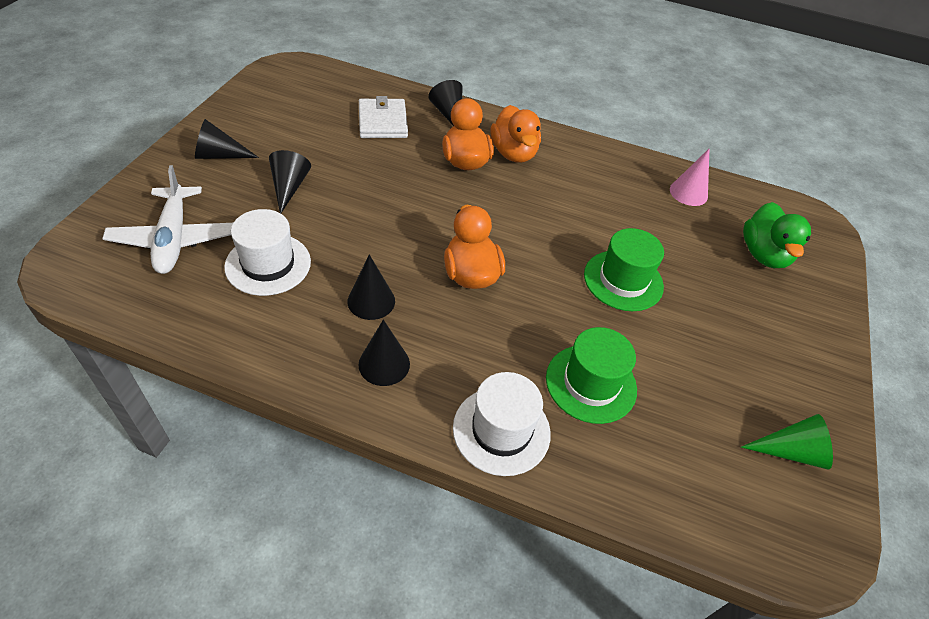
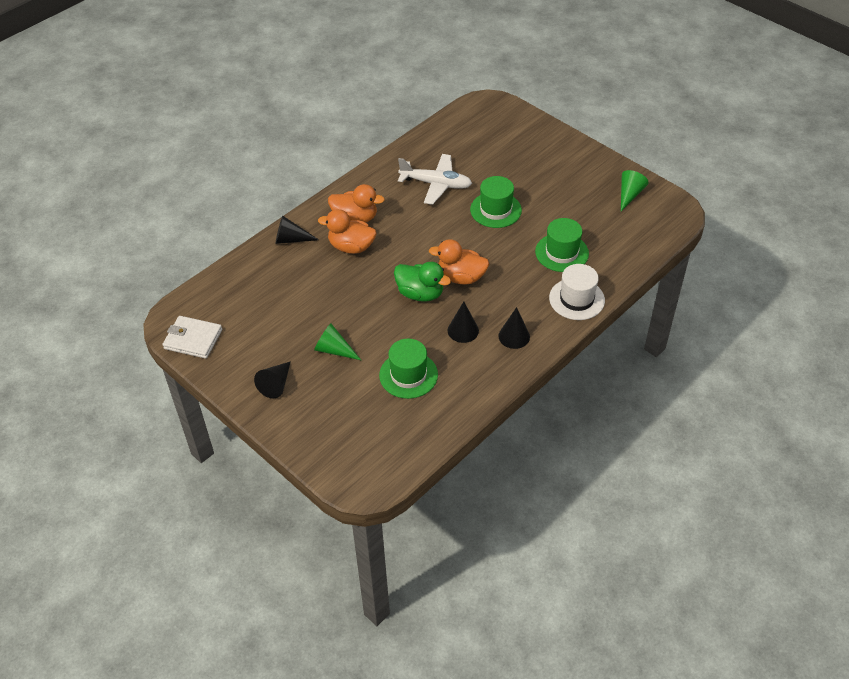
camera: 60 degrees left, 0 degrees up
(174, 238) = (360, 422): white plane -> white plane (436, 184)
(268, 264) = (408, 375): white hat -> green hat
(289, 187) = (334, 350): black cone -> green cone
(383, 122) = (282, 279): white wallet -> white wallet (193, 339)
(688, 193) = (436, 148): pink cone -> none
(764, 254) = (502, 140): green duck -> green duck (420, 293)

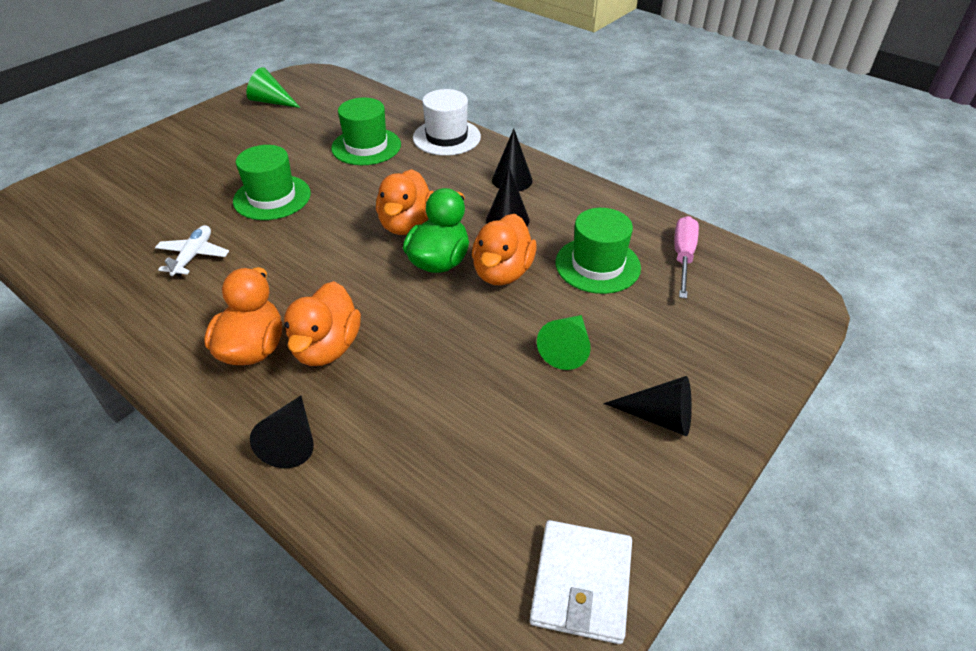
camera: 95 degrees left, 5 degrees down
(406, 324) = (502, 272): none -> orange duck
(412, 425) = (683, 257): none -> pink screwdriver
(436, 184) = (193, 256): white plane -> white plane, size x0.60

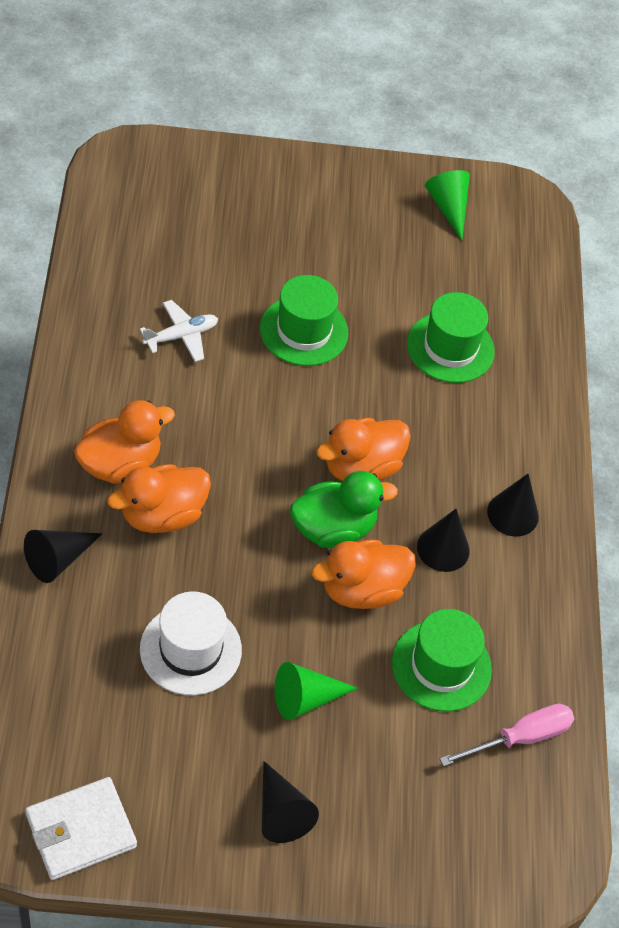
camera: 45 degrees right, 10 degrees up
(446, 137) = (533, 407): white hat -> white hat (190, 649)

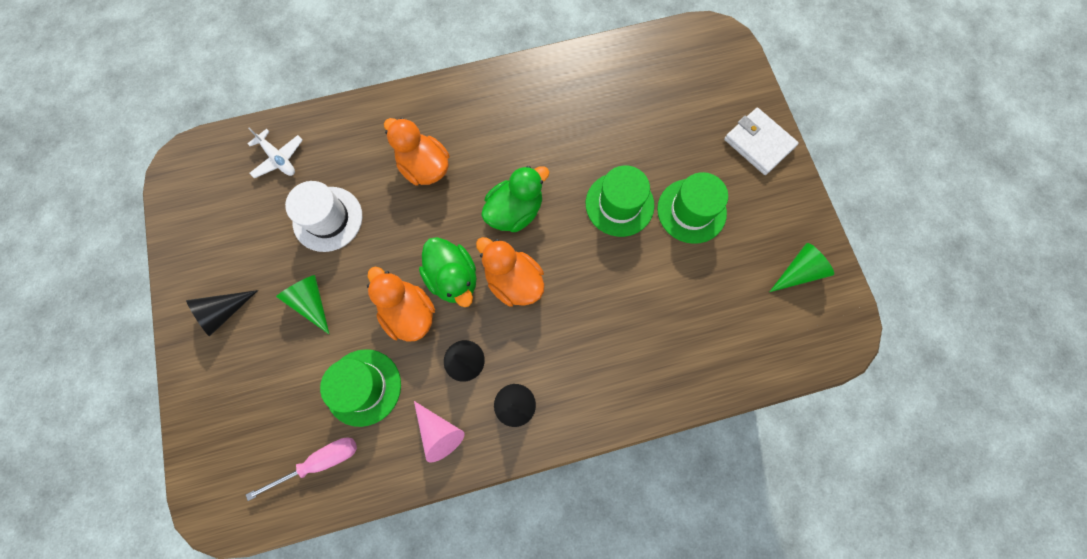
camera: 80 degrees right, 20 degrees up
(58, 559) = (370, 120): black cone -> none
(80, 830) = (186, 201): white wallet -> white wallet (758, 143)
(120, 464) = (455, 129): orange duck -> none
(181, 336) = (577, 128): white plane -> white plane (278, 158)
(269, 436) = (515, 211): none -> green duck
(450, 347) = (654, 313): green hat -> green hat (691, 211)
(520, 738) = (320, 462): pink screwdriver -> pink screwdriver turned 75 degrees counterclockwise
(522, 599) = (439, 432): none -> pink cone

